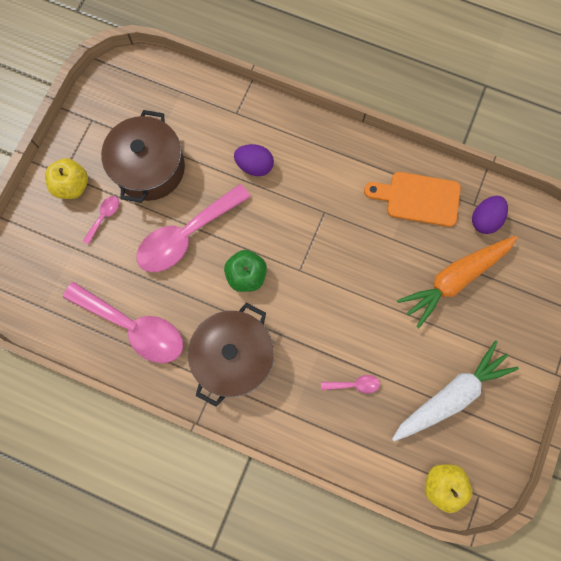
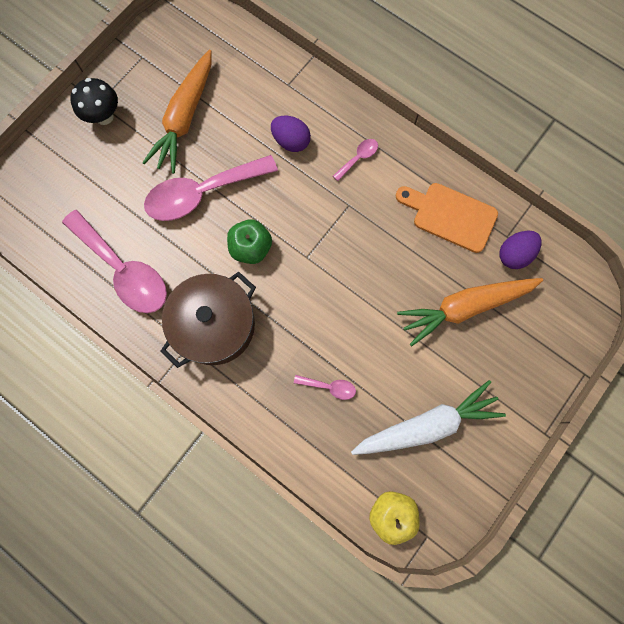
camera: 15 degrees right, 0 degrees up
(72, 186) = (104, 116): yellow apple -> black mushroom
(104, 217) = (126, 154): pink spoon -> pink spoon (358, 158)
(149, 168) = (185, 118): brown pot -> orange carrot

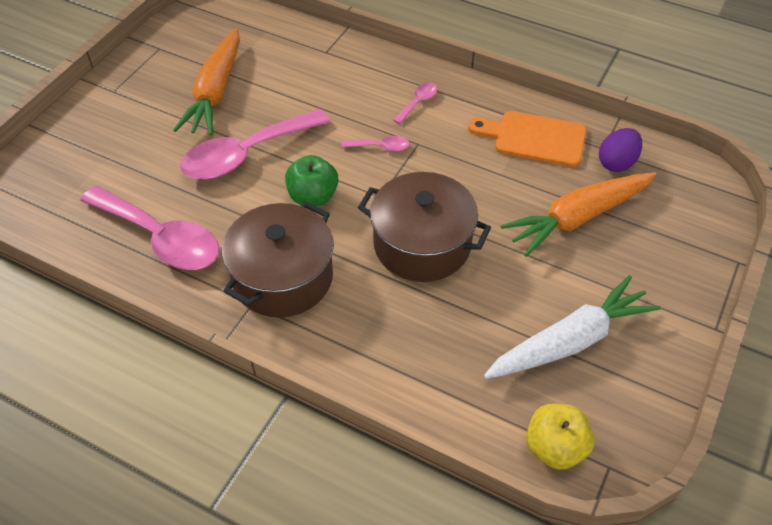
camera: 10 degrees left, 25 degrees down
(104, 116) = (122, 102): black mushroom -> none
(291, 141) = (339, 97): purple egg -> none
(329, 387) = (439, 319): pink spoon -> pink spoon (381, 147)
(331, 312) = (422, 244): none -> brown pot

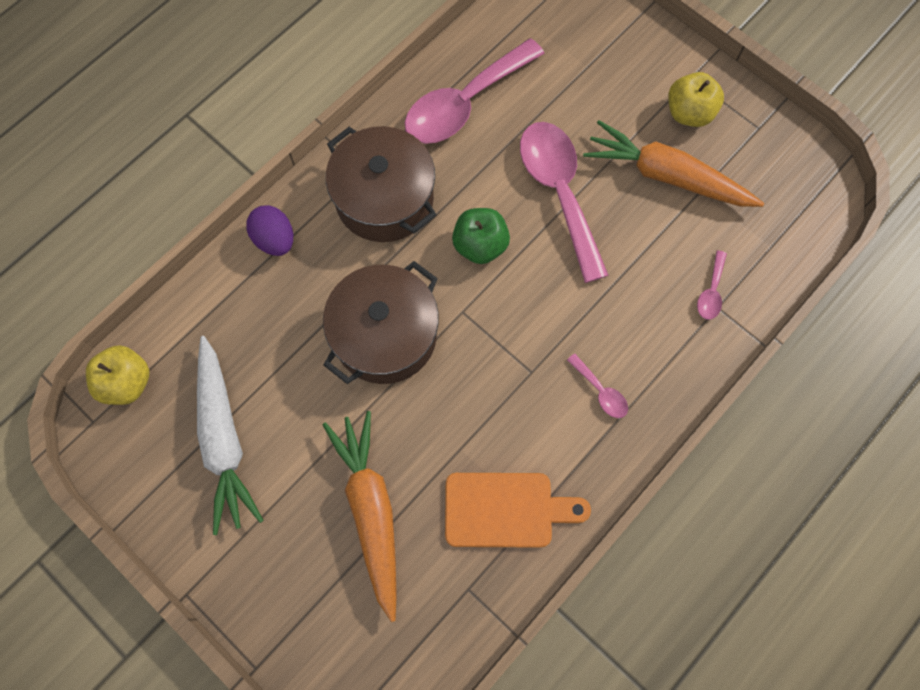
camera: 105 degrees right, 20 degrees up
(150, 87) = (689, 113): none -> yellow apple
(381, 147) = (536, 330): pink spoon -> pink spoon (711, 292)
(534, 138) = (505, 509): orange cutting board -> orange cutting board turned 60 degrees clockwise
(616, 163) = (440, 594): purple egg -> purple egg (275, 239)

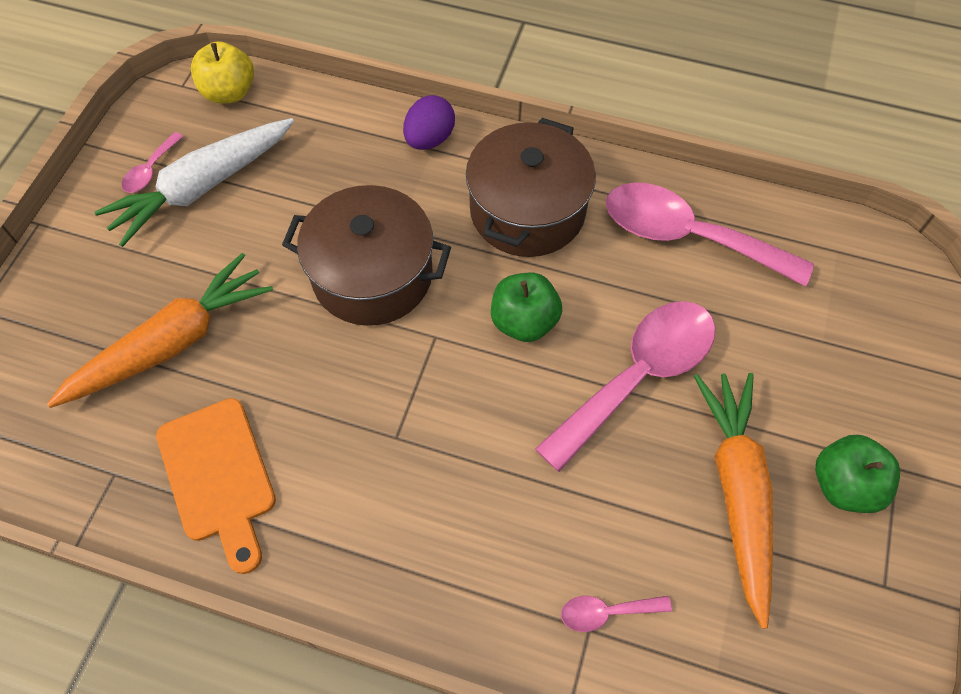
camera: 65 degrees right, 10 degrees down
(601, 391) = (406, 525): pink spoon -> pink spoon (150, 170)
(689, 113) = (844, 485): yellow apple -> green apple

